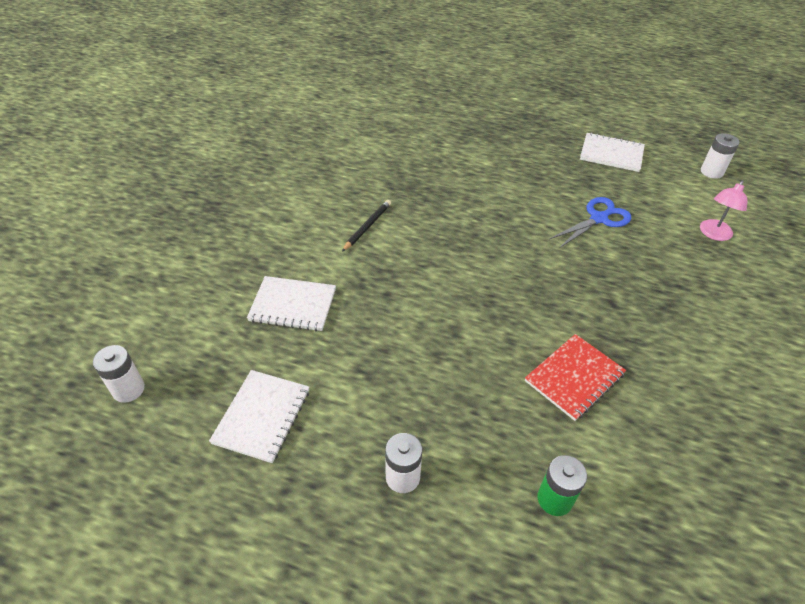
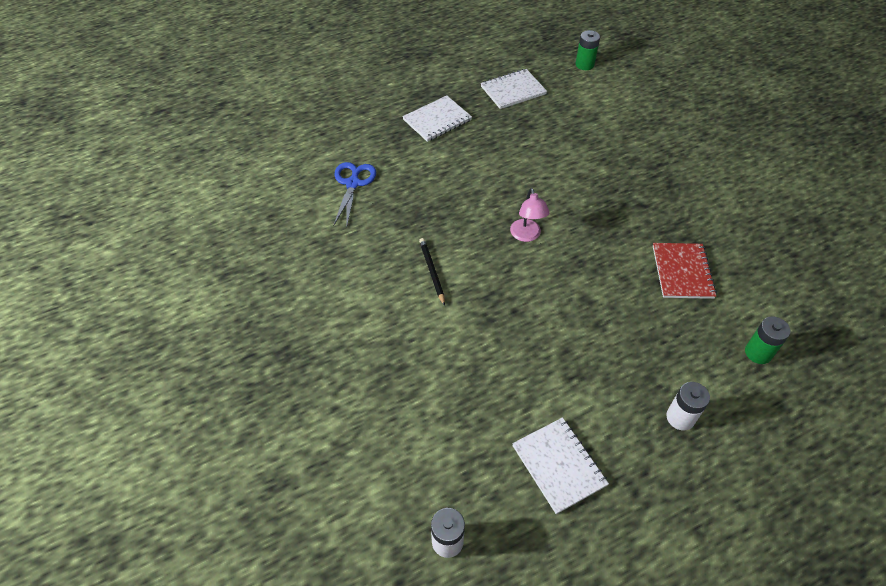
camera: 45 degrees left, 5 degrees up
(293, 305) = (467, 375): white notebook -> white notebook (437, 120)
(599, 218) = (565, 148): blue scissors -> blue scissors (353, 183)
(711, 172) = (584, 64): white battery -> green battery
(713, 234) = (636, 113): pink lamp -> pink lamp (527, 235)

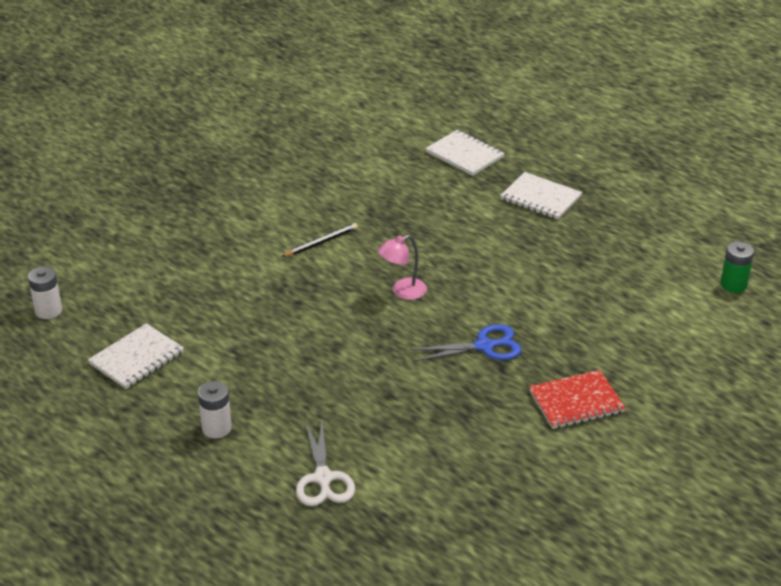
camera: 70 degrees right, 15 degrees down
(353, 183) = (409, 170): blue scissors -> blue scissors (484, 346)
(513, 90) = (634, 239): white notebook -> white notebook (464, 155)
(682, 272) = (412, 410): red notebook -> red notebook (576, 402)
(758, 353) = (323, 478): green battery -> white scissors

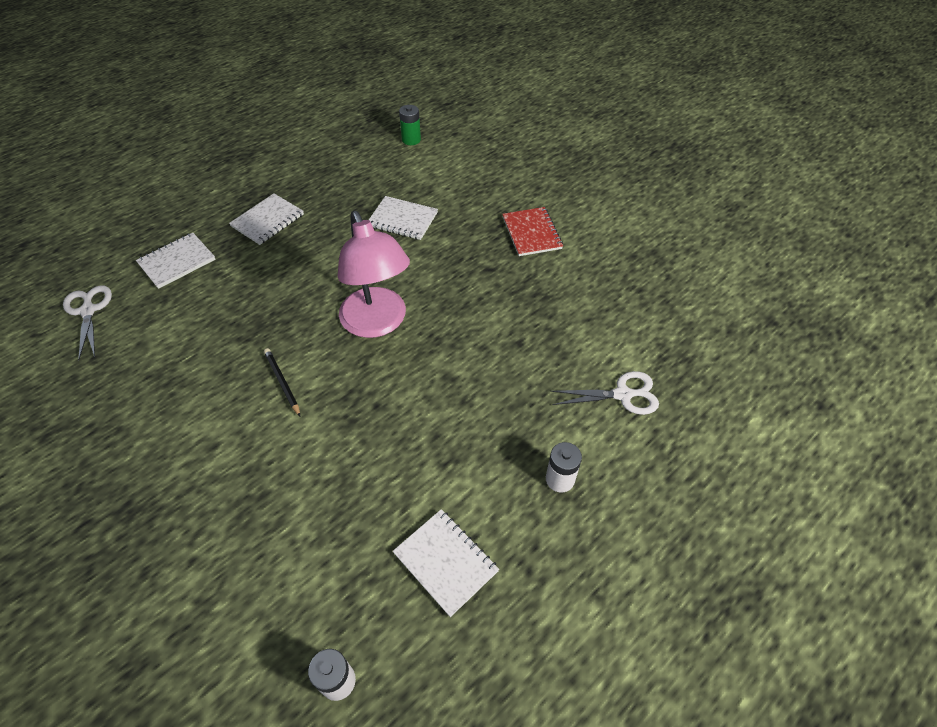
camera: 85 degrees left, 15 degrees up
(392, 122) = (88, 311): none -> white scissors
(402, 291) = (377, 323): pink lamp -> pink lamp, size x2.11
(484, 346) = (461, 276): blue scissors -> none
(570, 293) = (402, 219): none -> white notebook

